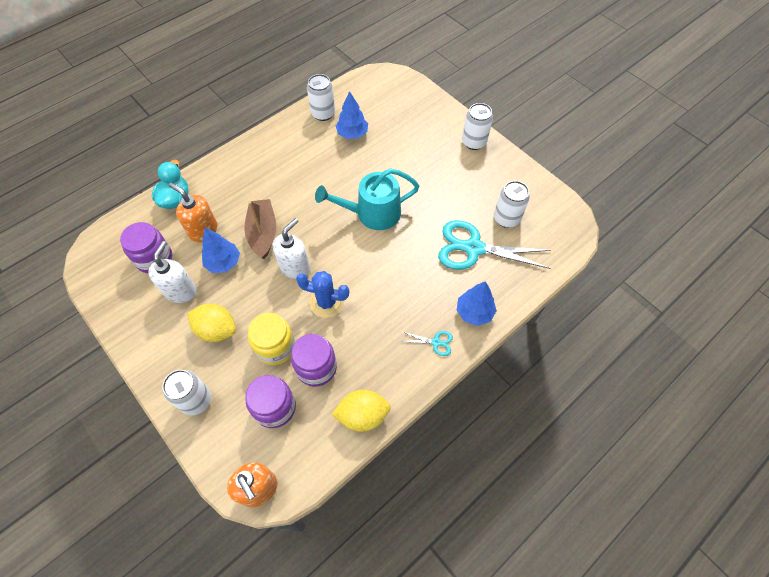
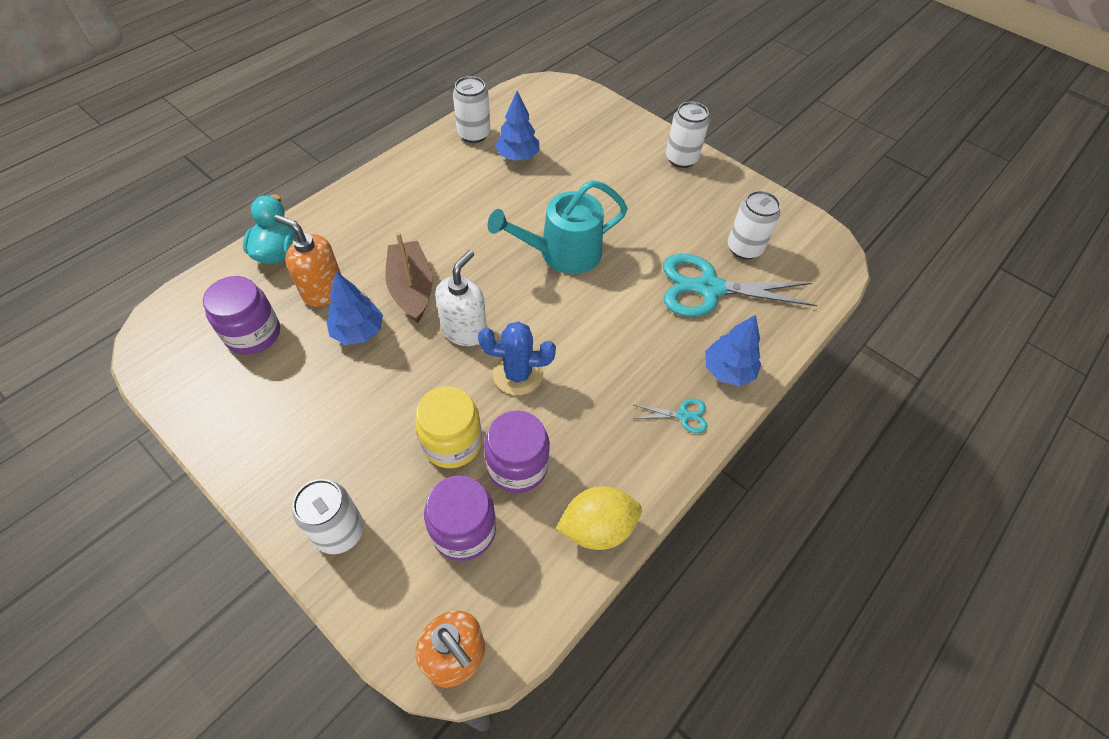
camera: 10 degrees left, 5 degrees down
(181, 291) = (298, 376): white soap dispenser -> none
(217, 330) = (359, 426): yellow lemon -> none

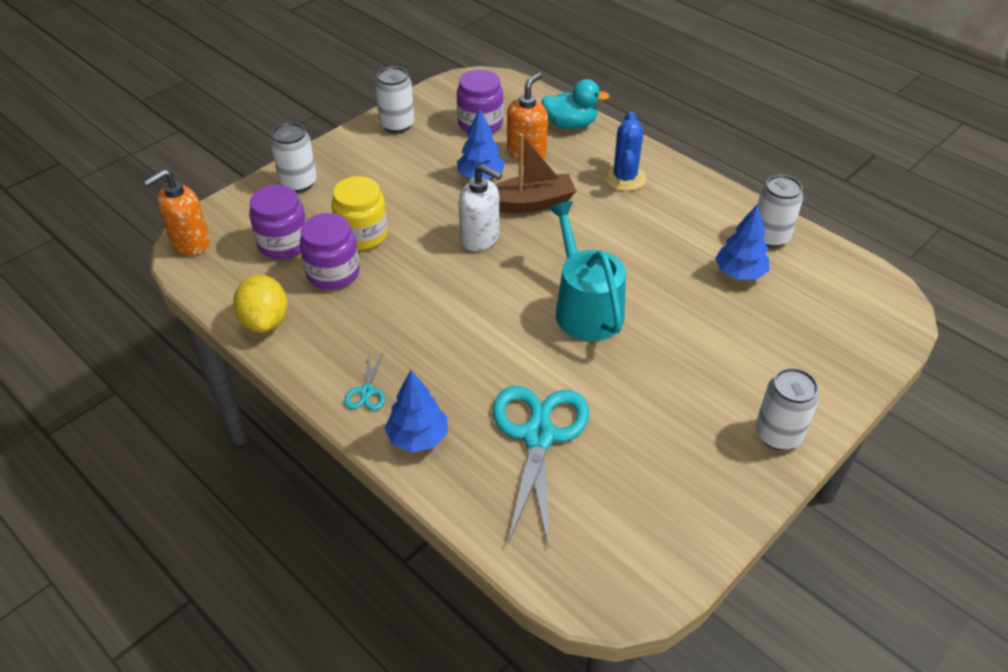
camera: 95 degrees right, 10 degrees down
(517, 374) = (427, 273): blue cactus -> blue cactus (624, 178)
(744, 248) = (610, 484): white can -> white can (397, 125)

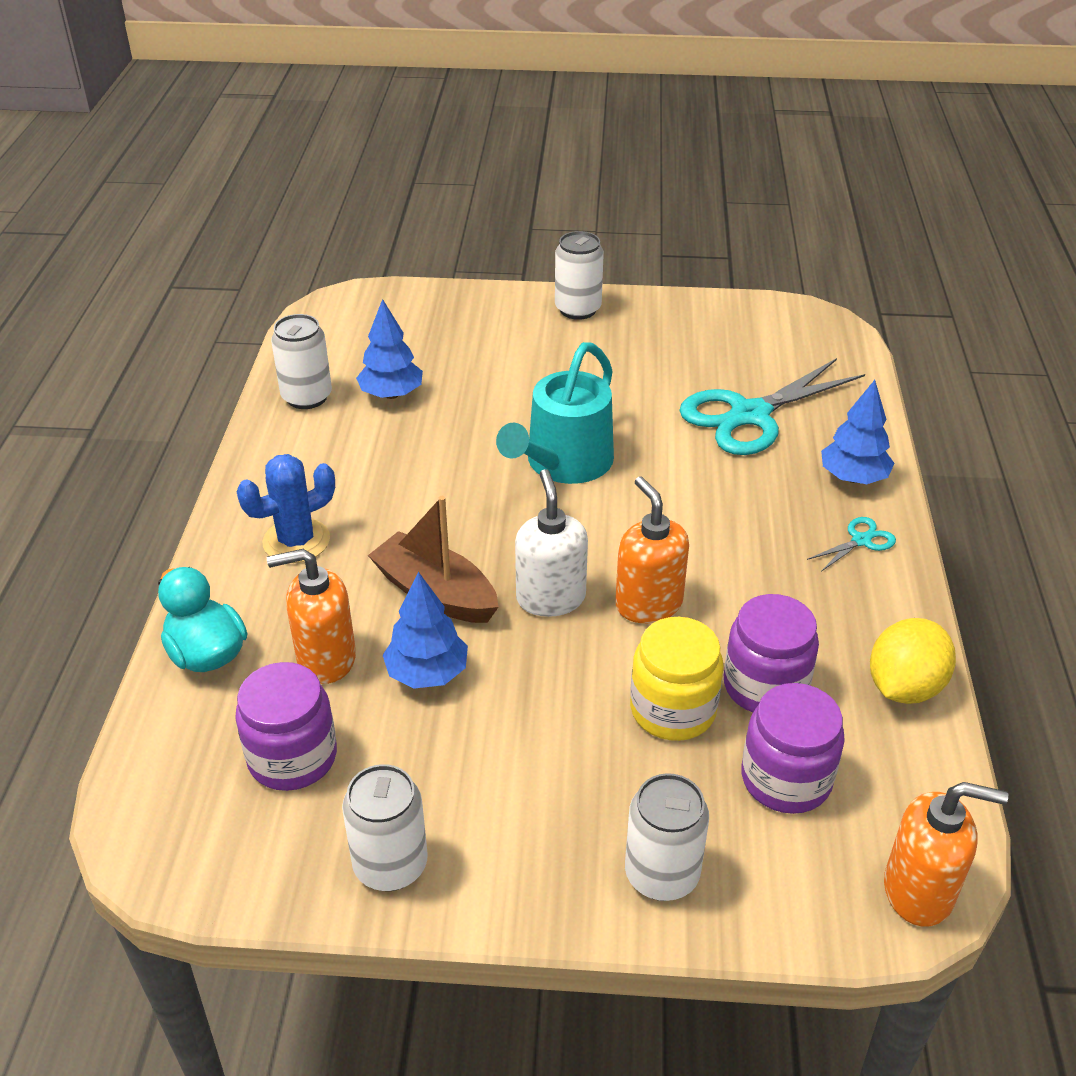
camera: 130 degrees left, 5 degrees down
(433, 269) = (648, 604): none -> orange soap dispenser

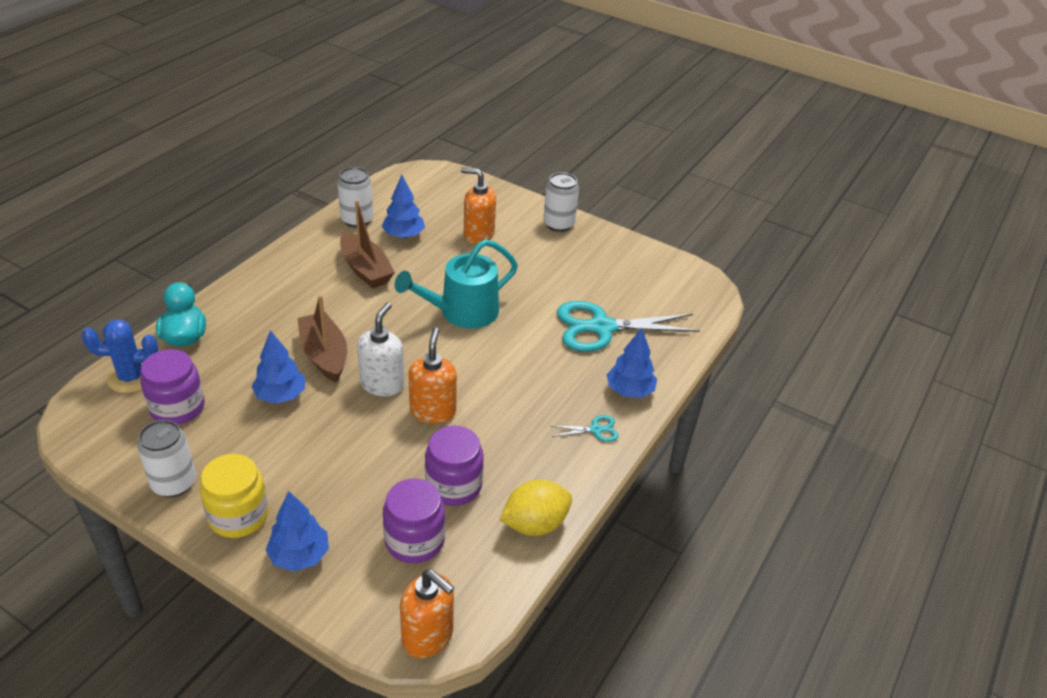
camera: 25 degrees right, 0 degrees up
(296, 541) = (280, 297): blue cactus -> blue cactus (131, 377)
(325, 659) = (238, 365): orange soap dispenser -> orange soap dispenser (478, 235)
(382, 458) = (365, 269): none -> brown boat
(661, 874) = (299, 556): white can -> blue tree
(673, 710) = (389, 474): yellow jar -> yellow jar (238, 516)

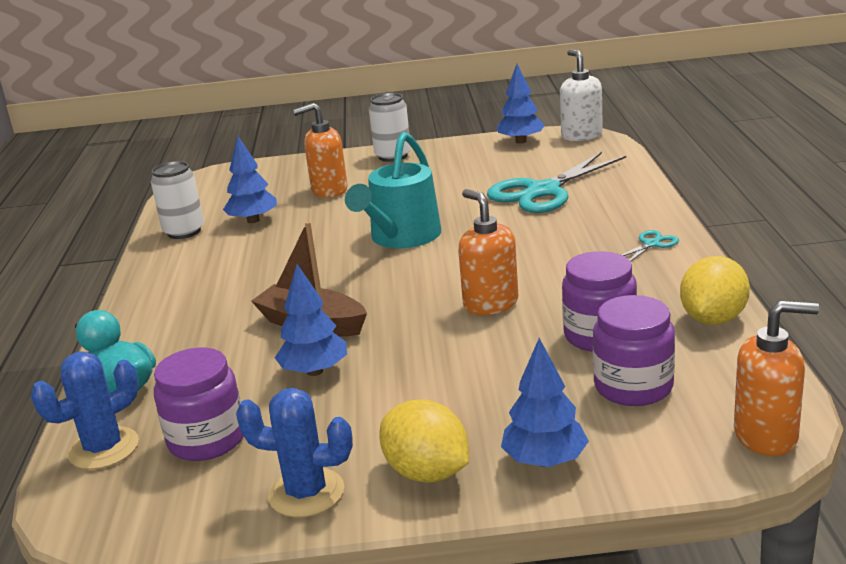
camera: 30 degrees left, 15 degrees down
(174, 483) = (306, 493): white can -> blue cactus
(238, 516) = (427, 473): yellow jar -> yellow lemon
(365, 269) = (252, 255): brown boat -> none
(382, 384) = (409, 312): white soap dispenser -> white soap dispenser (581, 136)
(629, 391) = (634, 212): blue tree -> blue tree (520, 141)

